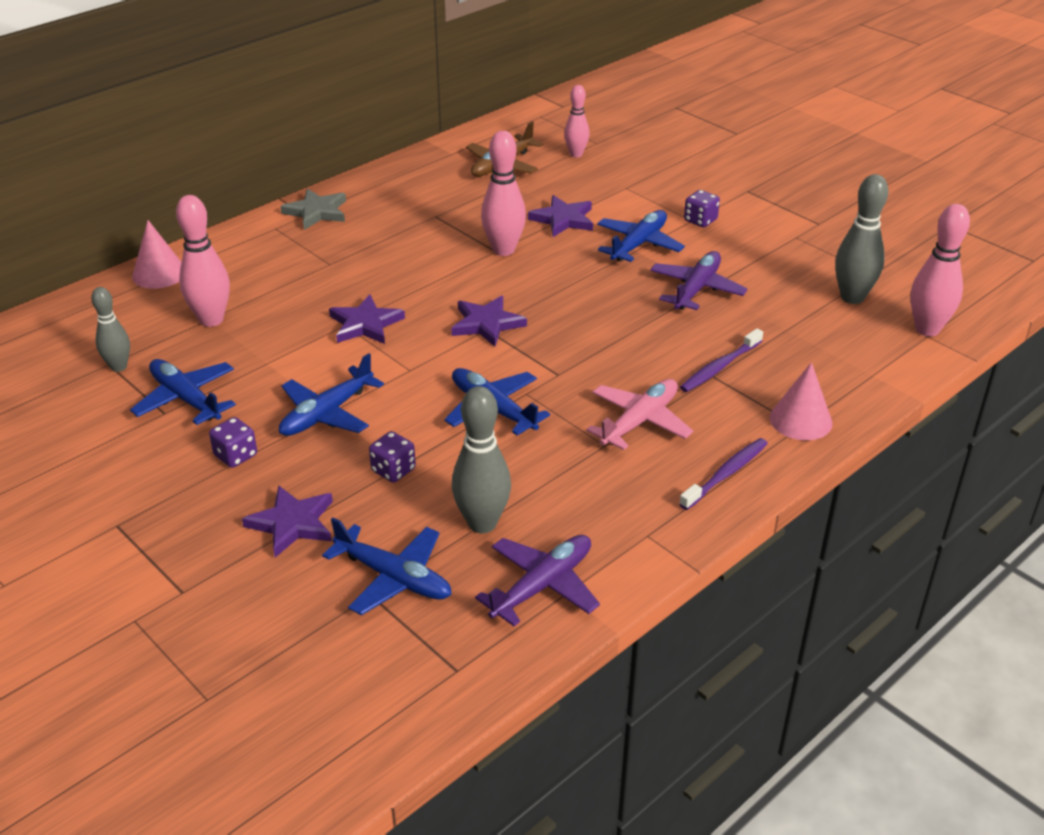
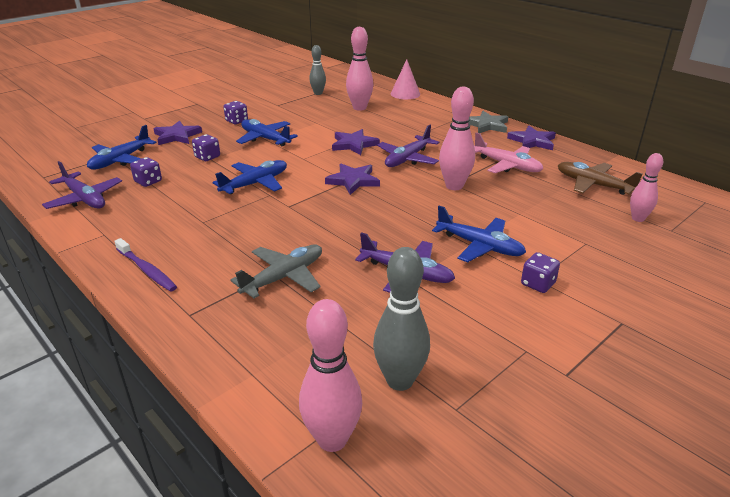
camera: 90 degrees right, 5 degrees down
(186, 399) = (287, 108): blue plane -> none
(421, 280) = (407, 159): none -> purple plane
(482, 523) = (148, 181): grey bowling pin -> purple dice
(563, 219) = (511, 211): purple star -> purple star (532, 141)
(639, 422) = (223, 236): pink plane -> pink plane (507, 165)
(719, 367) = (283, 277): purple toothbrush -> grey plane
(800, 420) = (197, 316): pink cone -> none

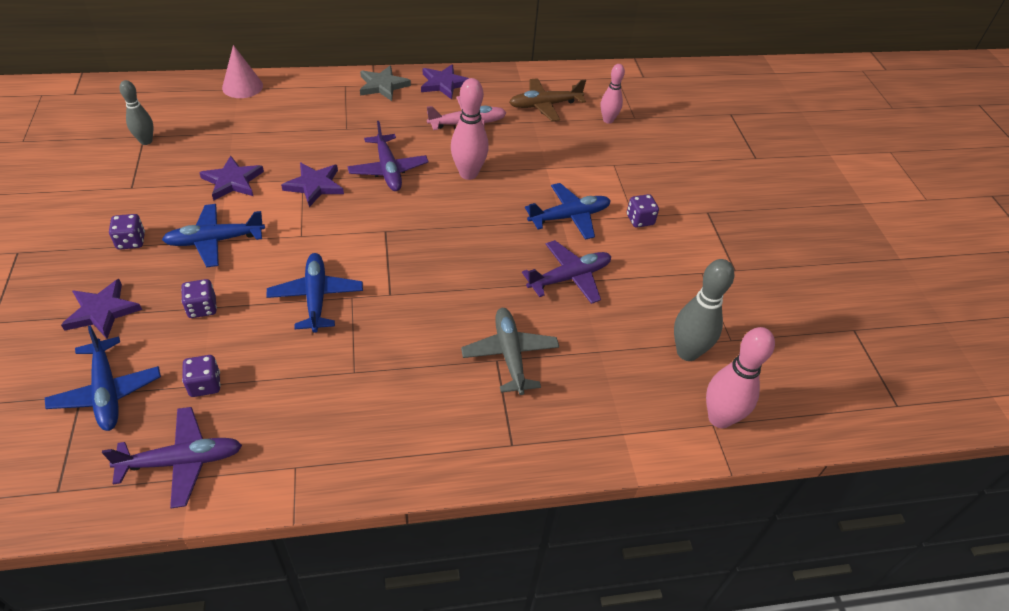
camera: 60 degrees left, 15 degrees up
(147, 270) = (408, 452): purple toothbrush -> none
(353, 181) = (390, 227): purple star -> purple star (233, 181)
(359, 108) = (232, 134): pink bowling pin -> none

